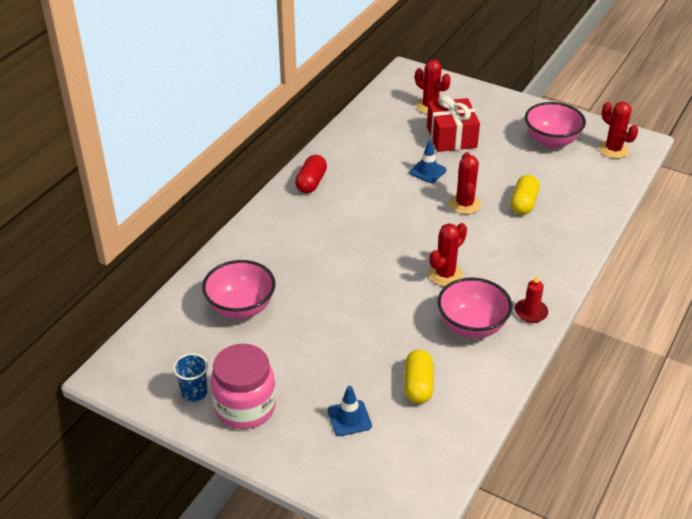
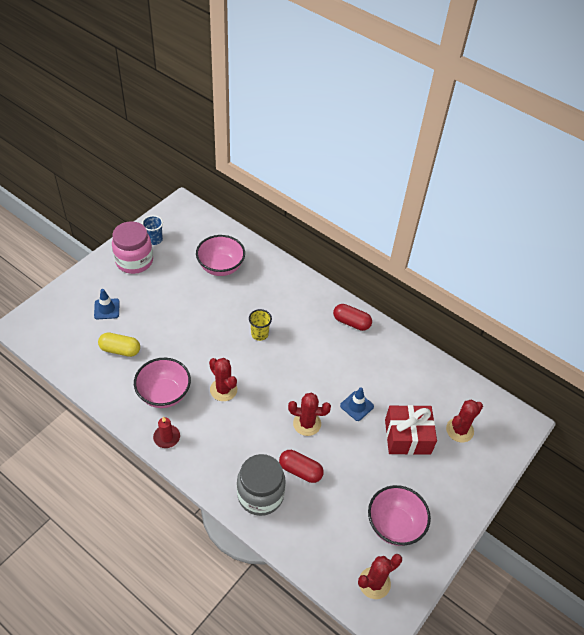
camera: 95 degrees right, 10 degrees up
(351, 255) = (259, 334): none -> yellow cup
(523, 203) = (300, 471): yellow capsule -> red capsule
(565, 228) = (260, 495): none -> grey jar

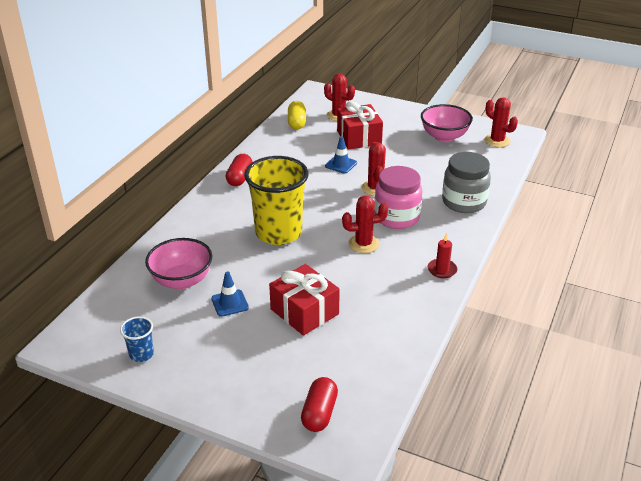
camera: 100 degrees left, 15 degrees down
(107, 309) = (287, 367): blue traffic cone -> blue traffic cone (230, 303)
(120, 350) = (347, 335): yellow capsule -> yellow capsule (296, 123)
(134, 261) = (189, 364): pink jar -> pink jar (396, 217)
(157, 330) = (304, 311): none -> red gift
(164, 394) = (391, 284): pink bowl -> none
(223, 390) = (363, 244): red cactus -> red cactus turned 45 degrees clockwise
(259, 334) = (278, 233): yellow cup -> yellow cup, size x2.31
(300, 471) = (426, 185): red capsule -> red capsule (319, 413)

